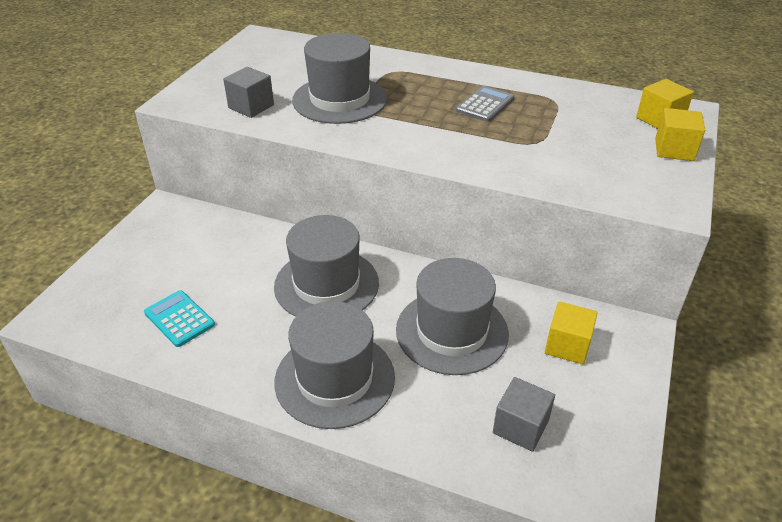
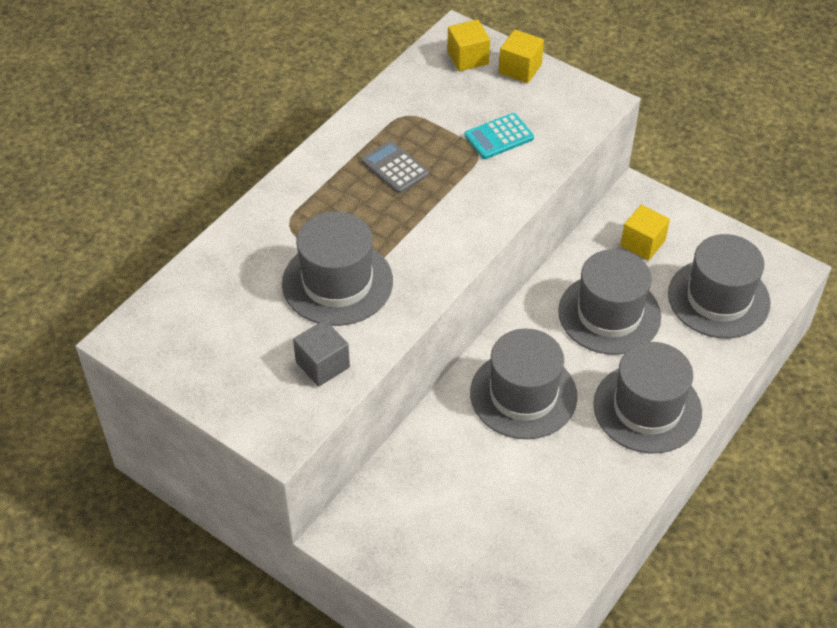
camera: 75 degrees left, 10 degrees up
(179, 319) = (542, 524): turquoise calculator -> turquoise calculator (499, 137)
(520, 426) = (718, 298): grey cube -> grey hat

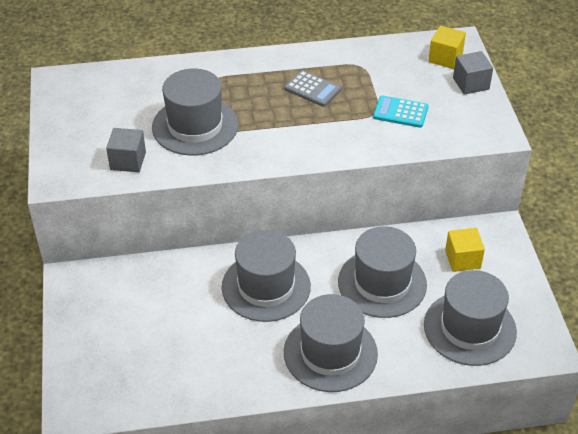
camera: 45 degrees right, 5 degrees down
(394, 168) = (312, 89): grey calculator -> grey calculator turned 120 degrees clockwise
(520, 69) = (471, 83): yellow cube -> grey cube

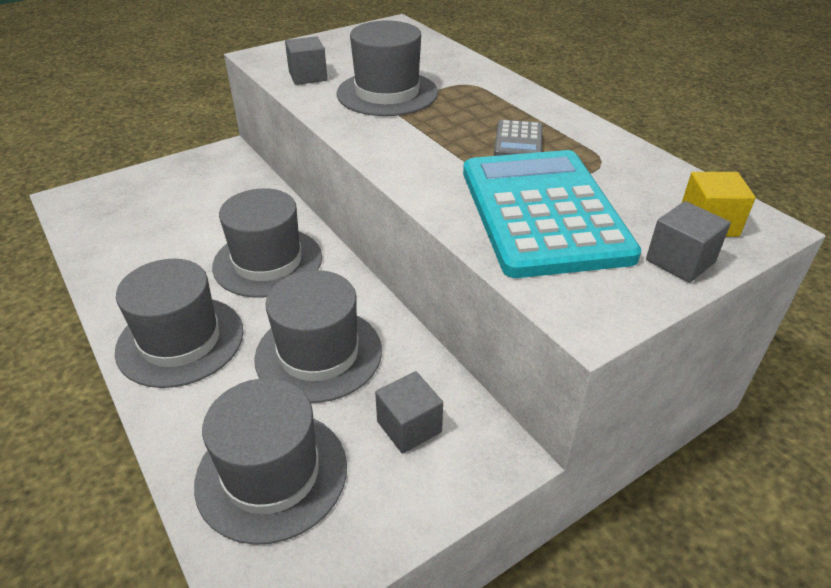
camera: 65 degrees right, 5 degrees down
(400, 112) = (542, 212): turquoise calculator -> turquoise calculator, size x2.39
(462, 259) = (409, 426): yellow cube -> grey cube

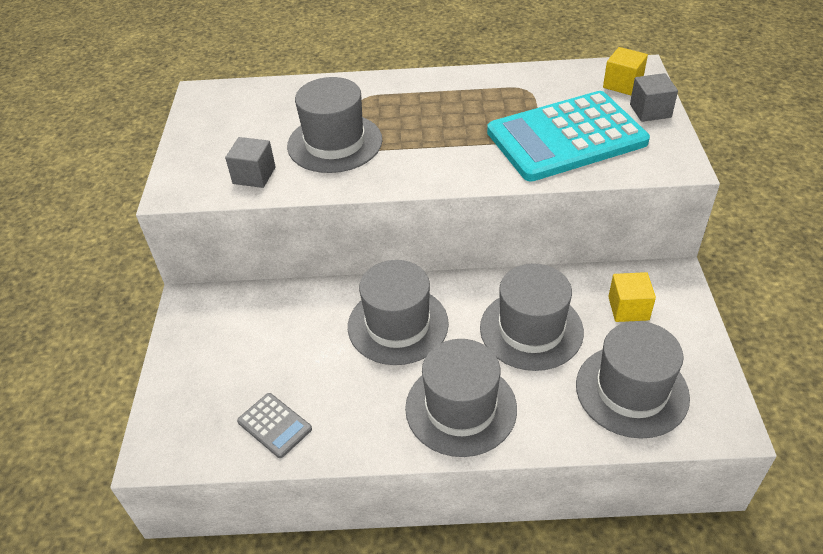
camera: 55 degrees left, 5 degrees up
(409, 426) = (628, 308): grey cube -> yellow cube
(518, 140) = (470, 110): grey calculator -> grey calculator (274, 425)
(542, 212) = (566, 137): turquoise calculator -> turquoise calculator turned 45 degrees counterclockwise

